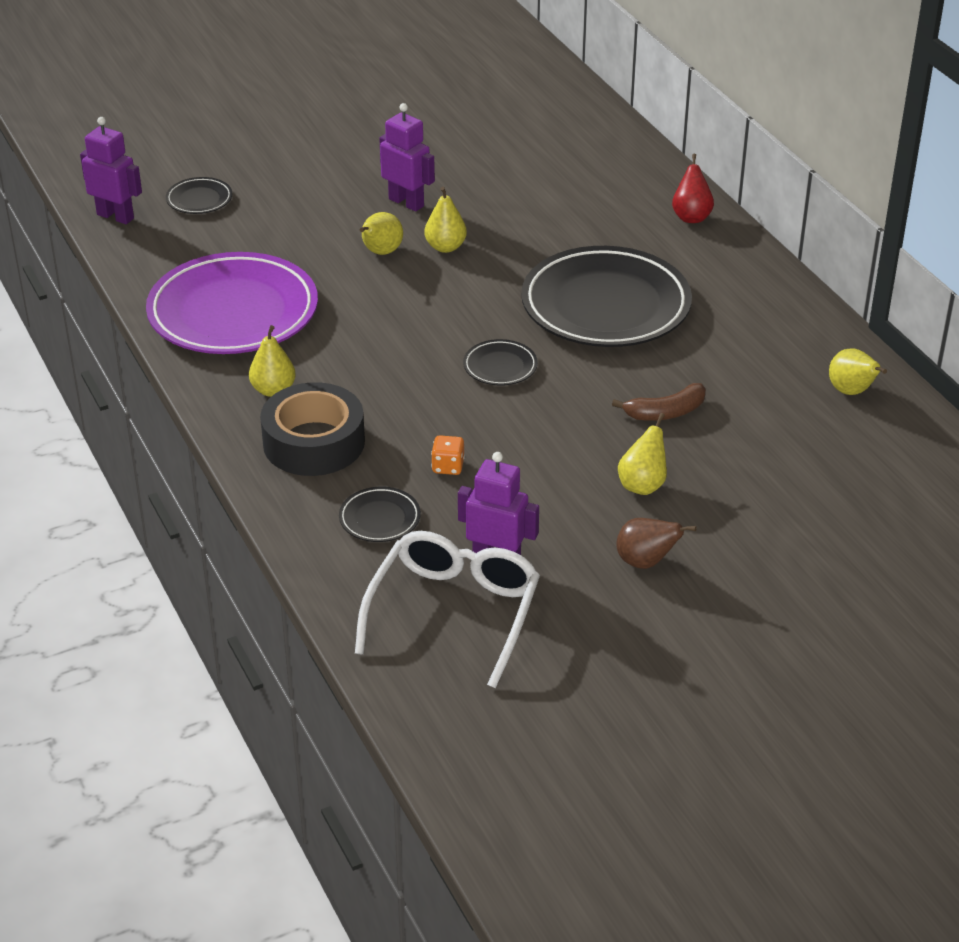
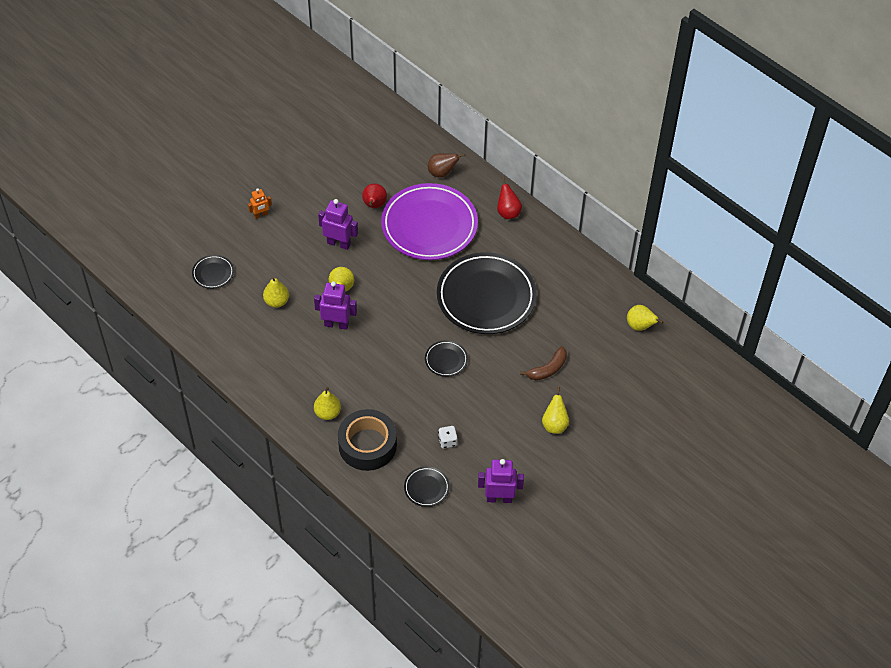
camera: 20 degrees left, 15 degrees up
(115, 216) = (169, 301): purple robot -> purple robot (336, 324)
(233, 312) = (277, 360): purple plate -> purple plate (429, 226)
(309, 152) = (261, 215): none -> orange robot
(445, 247) = (377, 274): yellow pear -> yellow pear (276, 301)
(448, 467) = (447, 441): orange dice -> white dice
(453, 614) = (491, 540): white glasses -> none
(484, 172) = (374, 205): none -> red pear
(646, 562) = (575, 477): brown pear -> brown pear (442, 173)

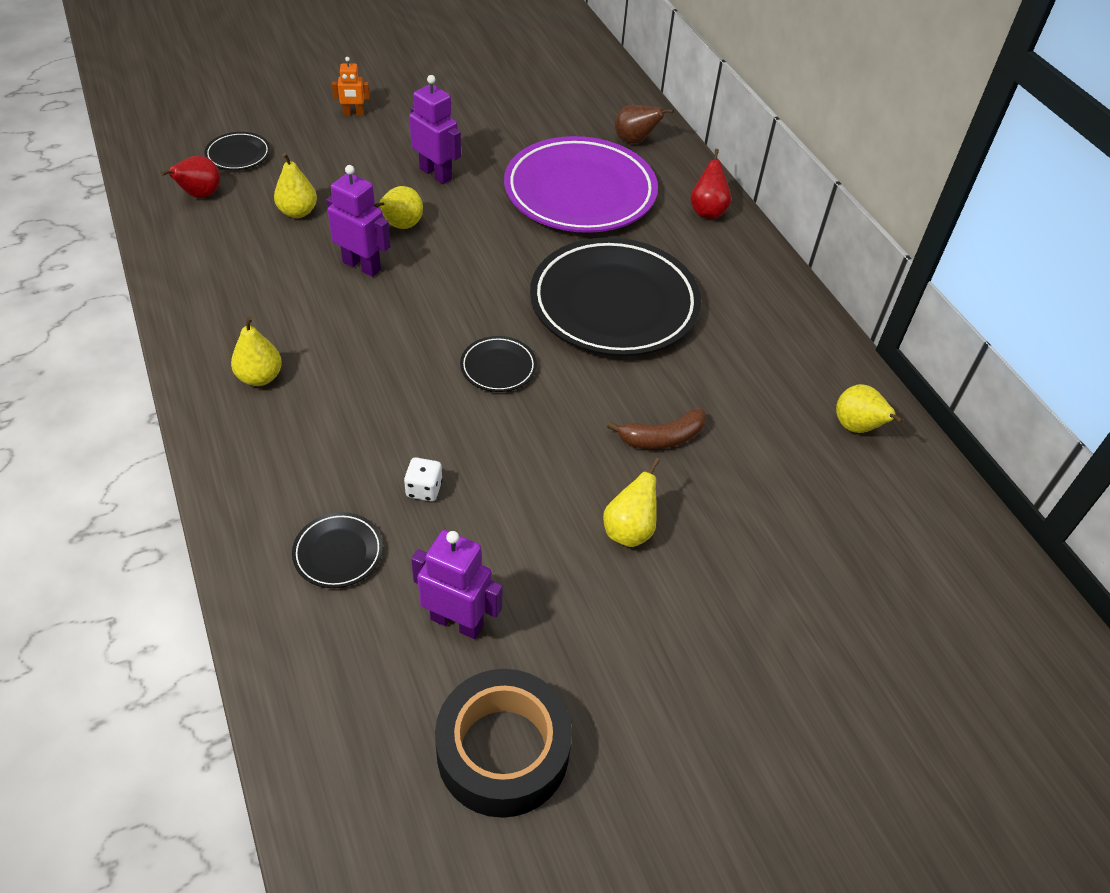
camera: 20 degrees right, 5 degrees down
(367, 445) = (288, 446): black tape -> black tape (503, 751)
(374, 205) = (516, 147): red pear -> red pear (200, 195)

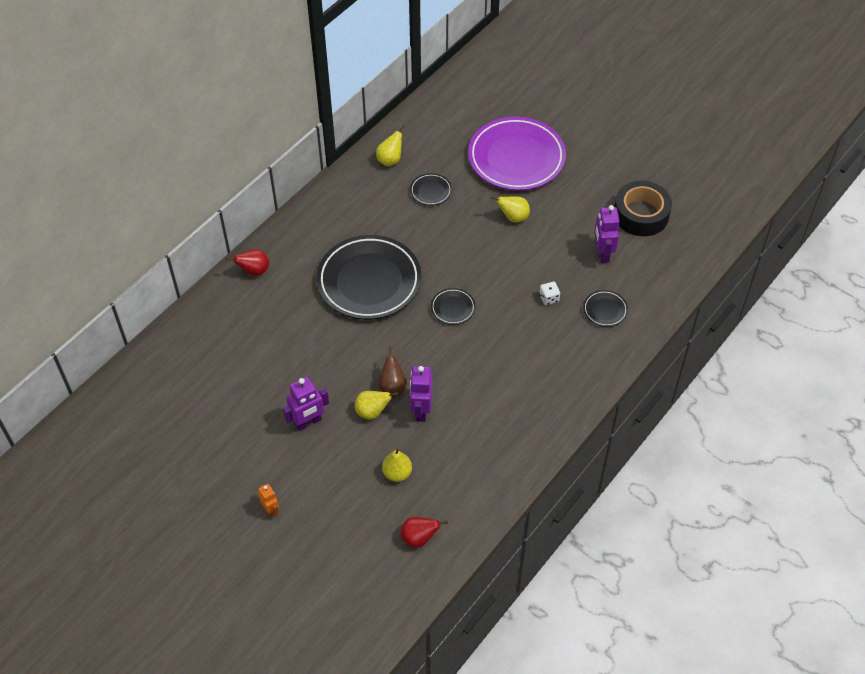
camera: 115 degrees left, 5 degrees up
(238, 155) = (363, 547): black plate -> black plate (431, 191)
(260, 377) = (536, 404): yellow pear -> none
(436, 174) = (308, 422): purple robot -> purple robot turned 135 degrees counterclockwise
(580, 192) = (277, 339): purple plate -> purple plate (516, 158)
(635, 141) = (199, 335): brown pear -> brown pear (392, 387)
(662, 438) = (451, 226): brown banana -> none

